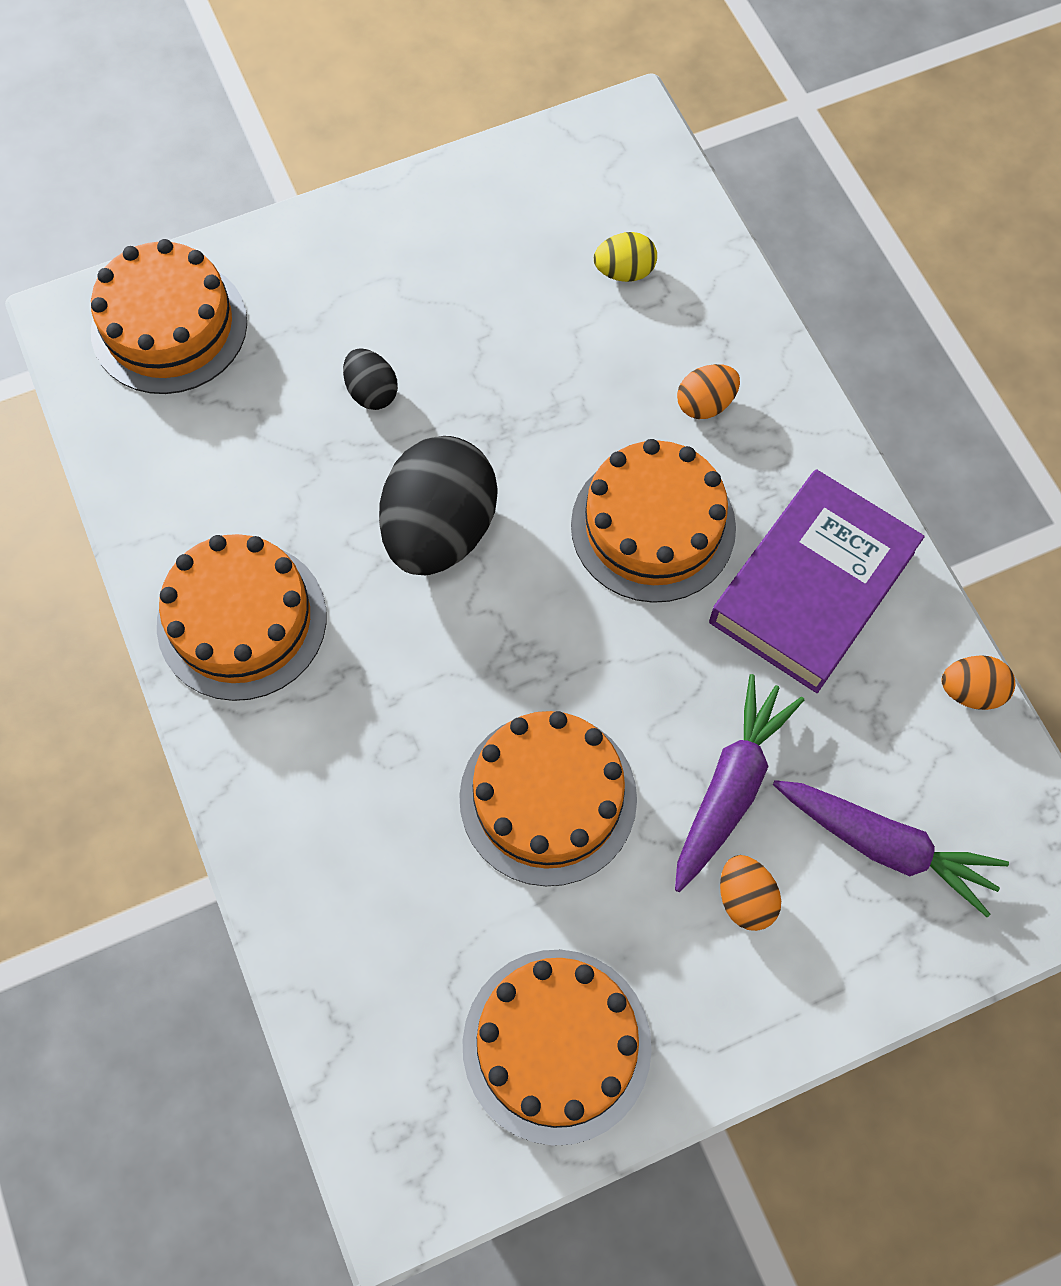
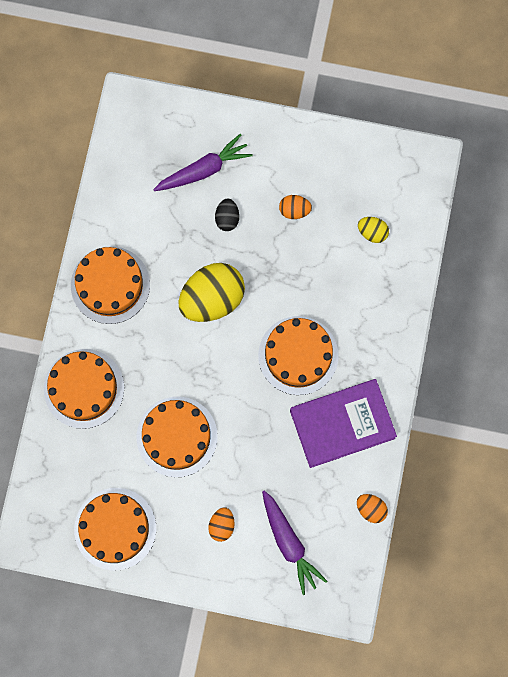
camera: 35 degrees right, 10 degrees up
(169, 326) = (165, 132): orange cake -> orange cake (84, 388)
(440, 530) = (212, 299): black egg -> yellow egg
(705, 404) = (360, 316): orange egg -> orange egg (294, 210)
(730, 786) = (248, 480): purple carrot -> purple carrot (204, 170)

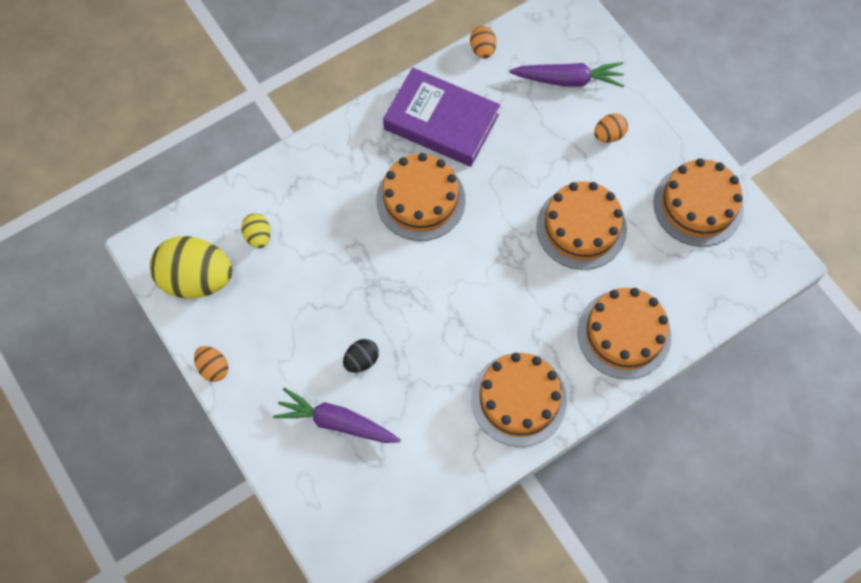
camera: 135 degrees left, 10 degrees down
(212, 299) = (443, 306): yellow egg -> yellow egg (196, 279)
(289, 543) = (568, 80): purple carrot -> purple carrot turned 75 degrees clockwise
(294, 210) = (299, 313): orange egg -> orange egg (213, 368)

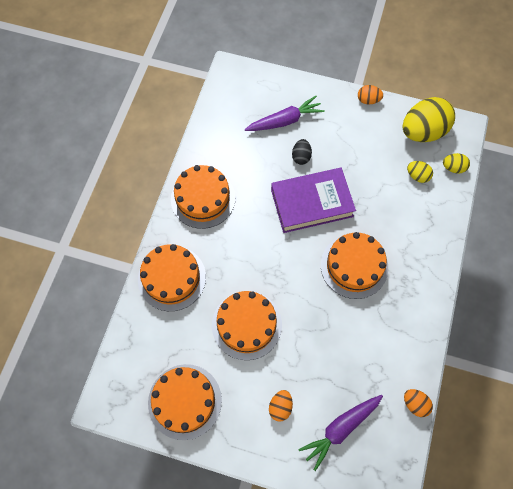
camera: 140 degrees right, 0 degrees up
(211, 215) = (453, 168): none -> yellow egg
(441, 122) = (390, 327): purple book -> purple book (311, 203)

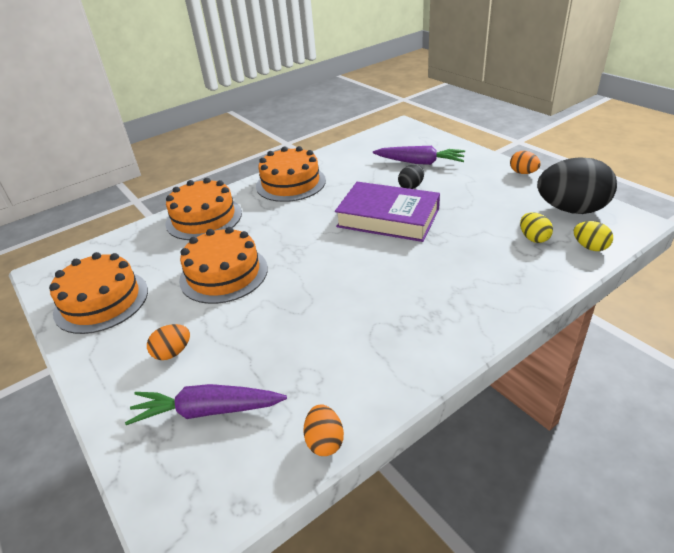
camera: 40 degrees right, 30 degrees down
(354, 266) = (383, 277): orange cake -> none
(422, 132) = (571, 209): yellow egg -> black egg

